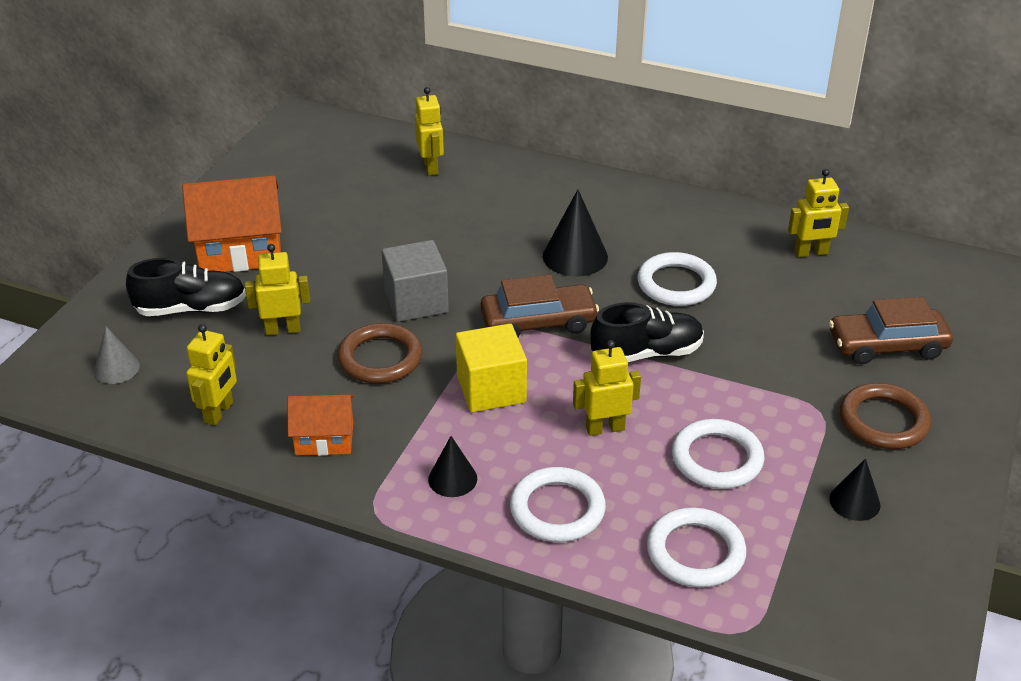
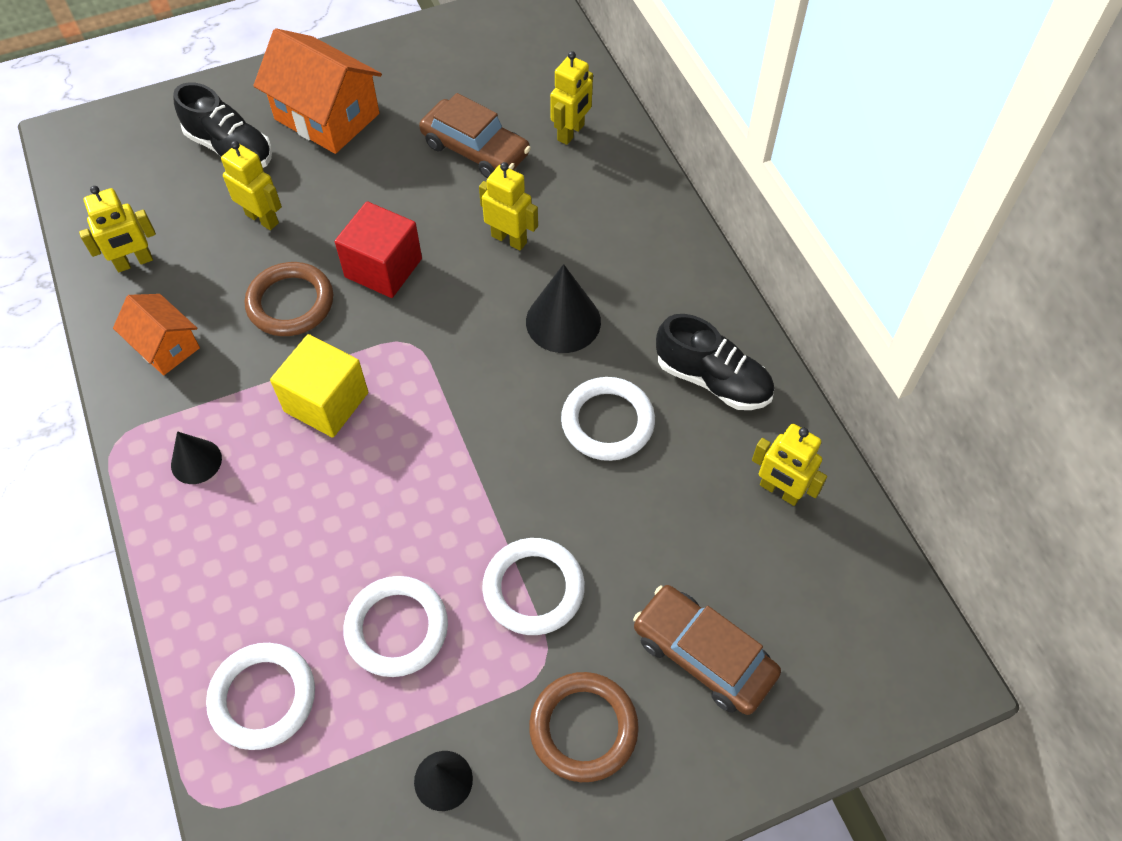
camera: 45 degrees right, 20 degrees up
(116, 368) = (124, 168): grey cone -> none
(416, 301) = (383, 268): grey cube -> red cube
(538, 322) = (445, 366): brown car -> brown car (475, 149)
(557, 509) = (225, 559): white ring -> white ring (533, 589)
(605, 428) = (355, 517): yellow robot -> yellow robot (509, 239)
(647, 353) = (485, 473): black shoe -> black shoe (712, 380)

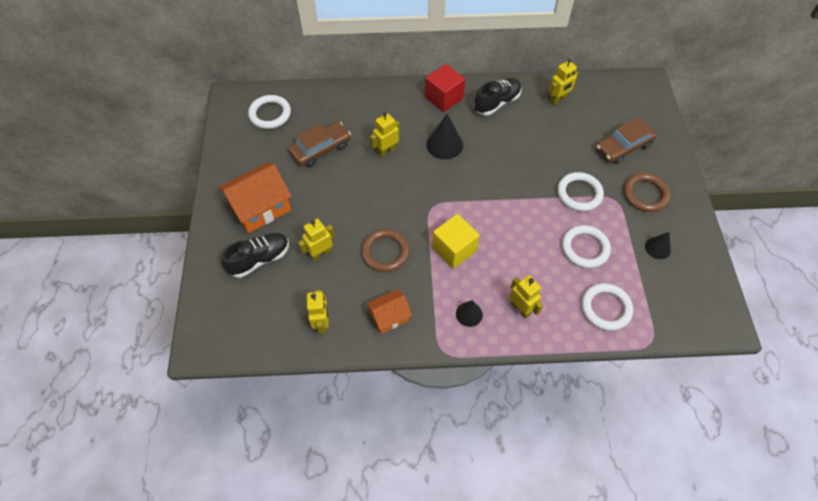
camera: 70 degrees left, 0 degrees up
(383, 268) = (380, 206): red cube -> red cube (444, 98)
(571, 133) = (330, 108): yellow robot -> yellow robot (520, 309)
(607, 422) = (505, 144): white ring -> white ring (270, 114)

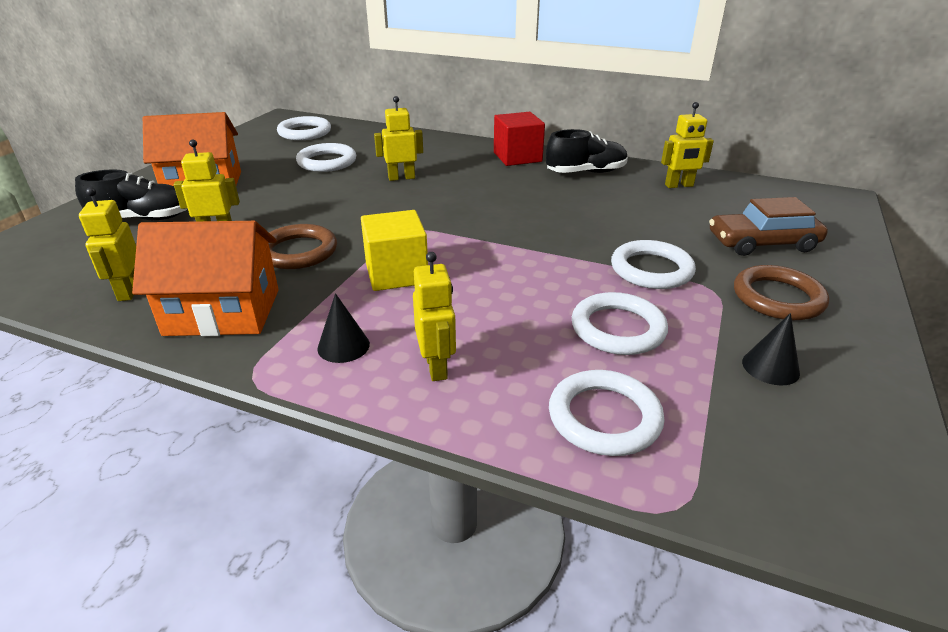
camera: 25 degrees right, 25 degrees down
(321, 149) = (327, 162): brown car -> white ring
(322, 323) = (128, 291): yellow robot -> yellow robot turned 150 degrees clockwise
(389, 316) = (223, 312): orange house -> orange house, size x1.71
(444, 144) = (482, 187): black cone -> none

